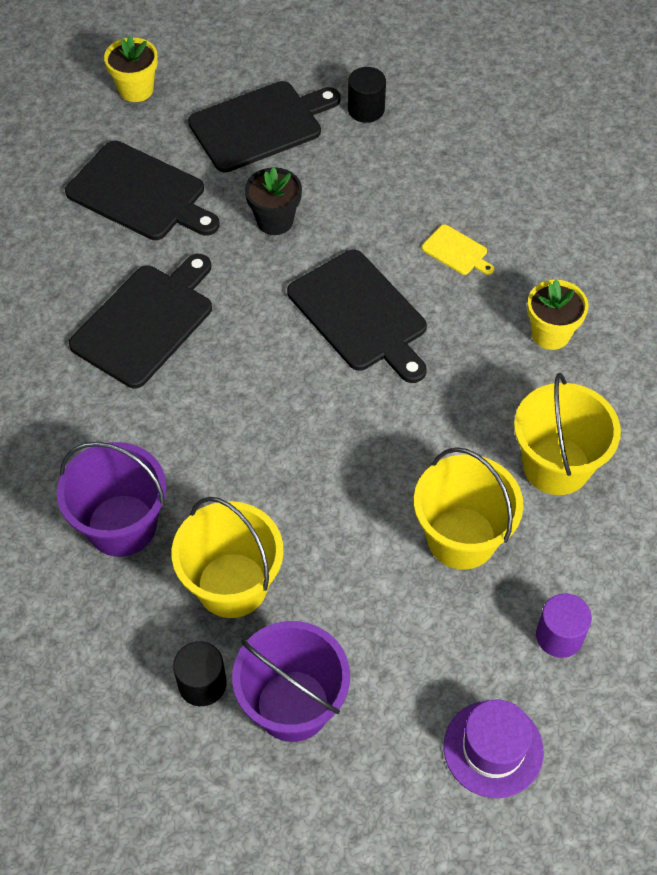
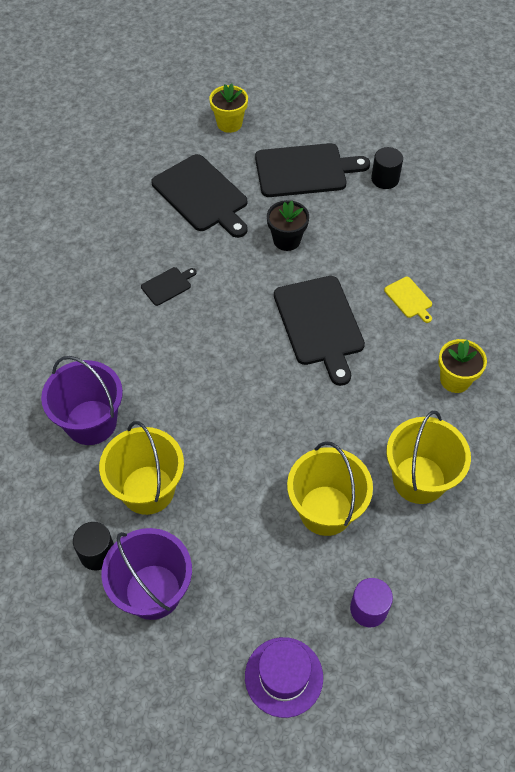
camera: 20 degrees right, 0 degrees up
(146, 322) = (167, 285): black cutting board -> black cutting board, size x0.46

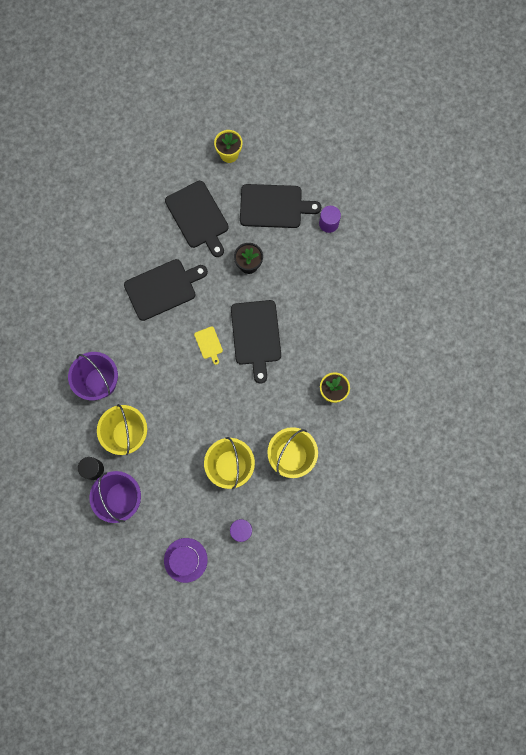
camera: 10 degrees right, 20 degrees up
(167, 285) = (163, 288): black cutting board -> black cutting board, size x2.18
(385, 179) = (328, 223): black cylinder -> purple cylinder
(409, 299) = (319, 326): yellow cutting board -> yellow cutting board (209, 344)

